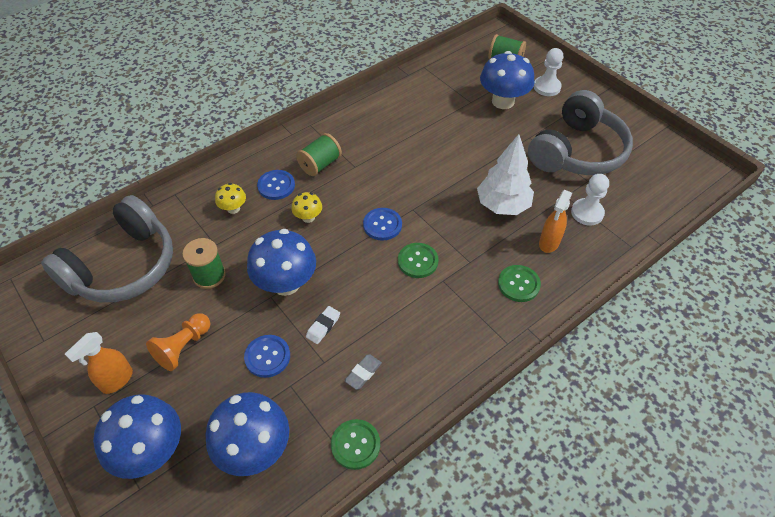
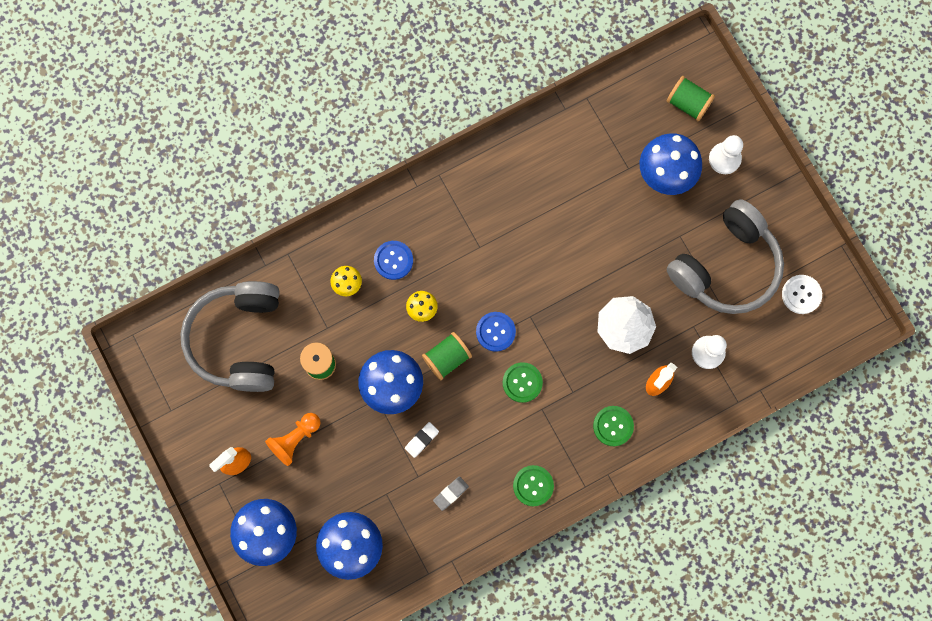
camera: 10 degrees right, 25 degrees up
(123, 267) = (238, 340): grey headphones -> grey headphones turned 135 degrees clockwise
(267, 357) = (369, 462): blue button -> none
(320, 164) = (443, 238): green spool -> green spool (447, 358)
(355, 444) = (434, 557): green button -> green button (533, 485)
(650, 161) = (801, 294): none -> white button

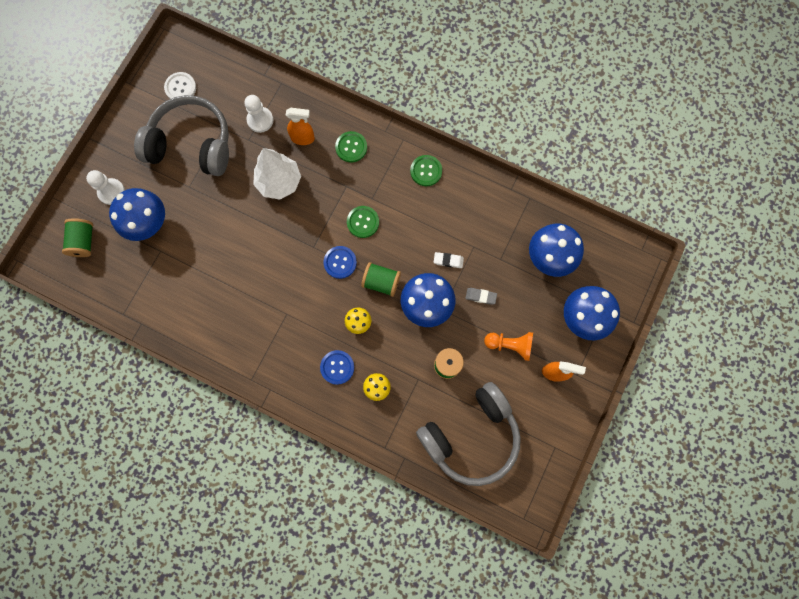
camera: 125 degrees left, 0 degrees up
(451, 493) = (469, 218): grey eraser -> grey eraser (480, 296)

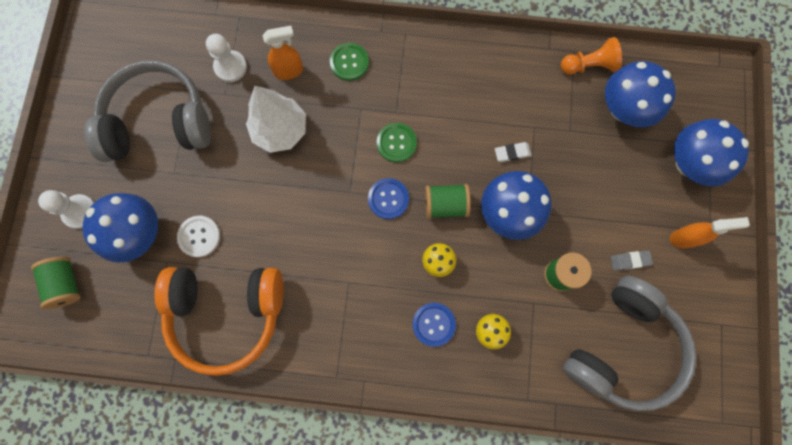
camera: 20 degrees left, 0 degrees up
(180, 88) = (121, 61): white button -> white button (199, 236)
(190, 305) = (227, 314): none -> orange headphones
(426, 171) = (445, 60): green button -> none
(480, 296) = (565, 181): grey eraser -> grey eraser (630, 260)
(510, 345) = (621, 224): orange pawn -> orange pawn (589, 65)

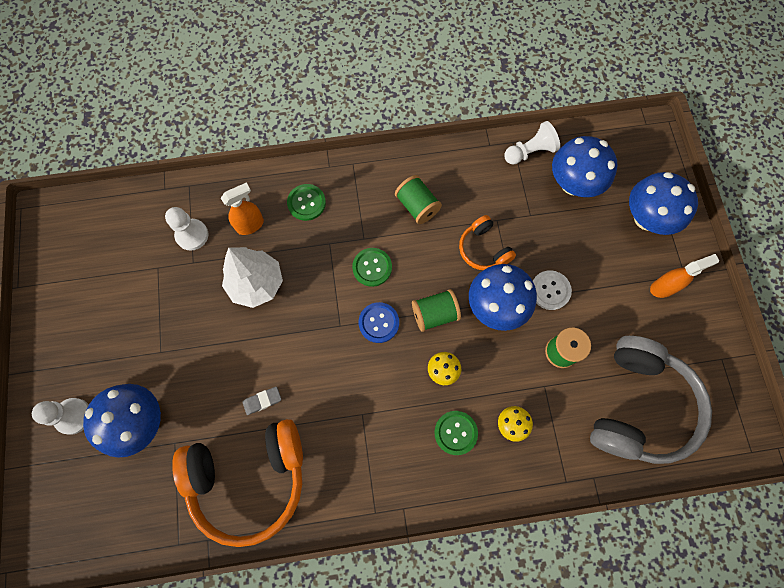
camera: 15 degrees left, 5 degrees down
(66, 284) = (76, 494): green spool -> green spool (417, 206)
(158, 122) = (133, 306): grey headphones -> none
(199, 236) = (202, 408): white button -> white button (550, 290)
(433, 324) = (455, 432): blue button -> green button
(512, 153) = (483, 249): white eraser -> orange headphones
(589, 65) = (530, 152): orange pawn -> white pawn
(630, 260) = (620, 321): grey eraser -> grey eraser (262, 401)

